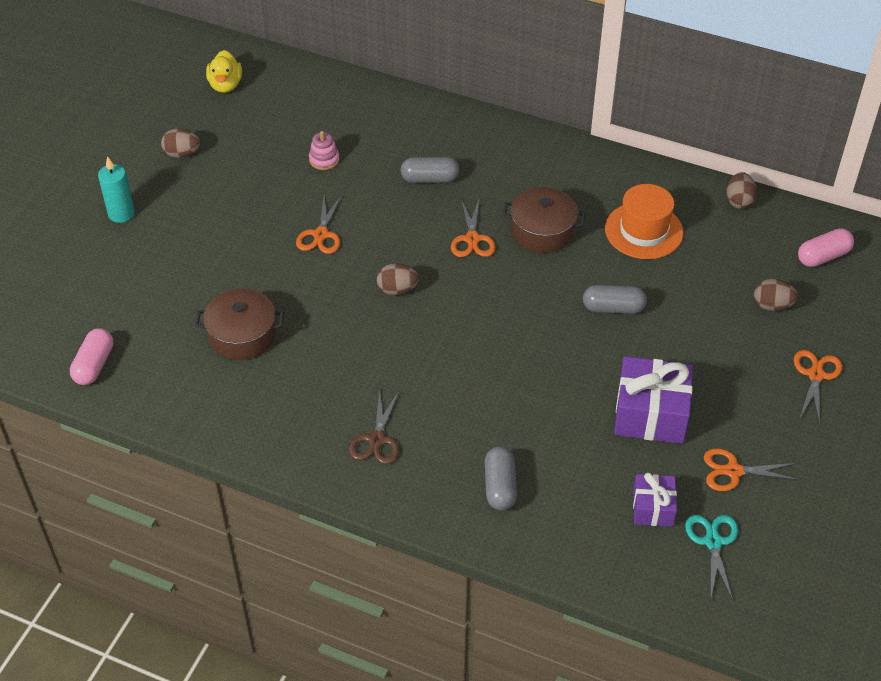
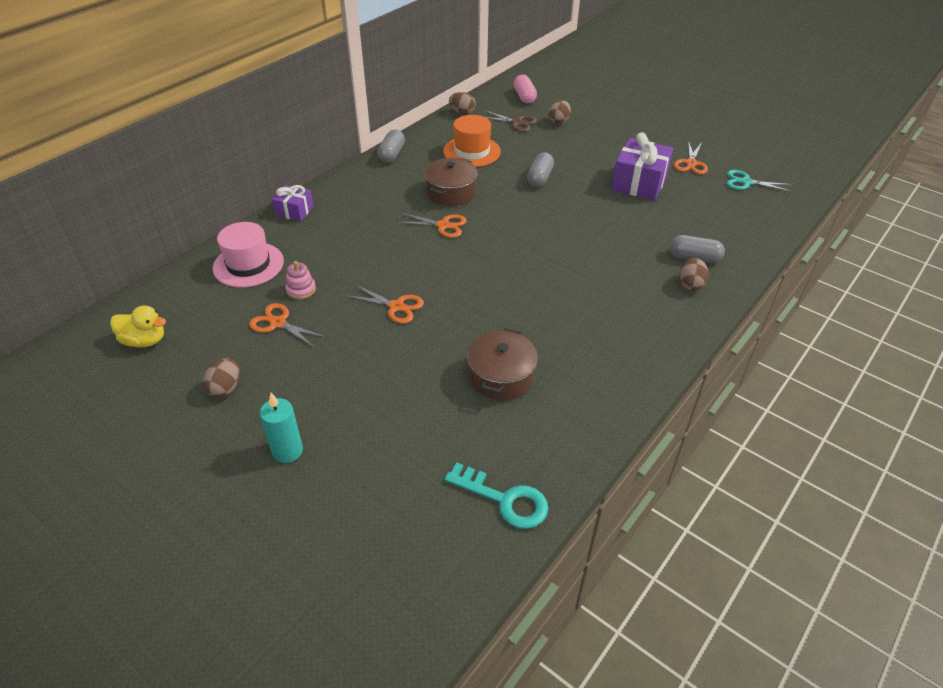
camera: 75 degrees left, 5 degrees down
(94, 365) = (505, 500): pink capsule -> turquoise key
(349, 112) = (248, 265): none -> pink hat
(377, 440) = (640, 311): brown scissors -> brown scissors (516, 123)
(397, 289) = (482, 273): brown egg -> brown egg (690, 284)
(430, 179) = (363, 234): grey capsule -> grey capsule (392, 154)
(653, 508) = (718, 198): purple gift -> purple gift (294, 211)
(815, 375) = (620, 120): orange scissors -> orange scissors (278, 323)

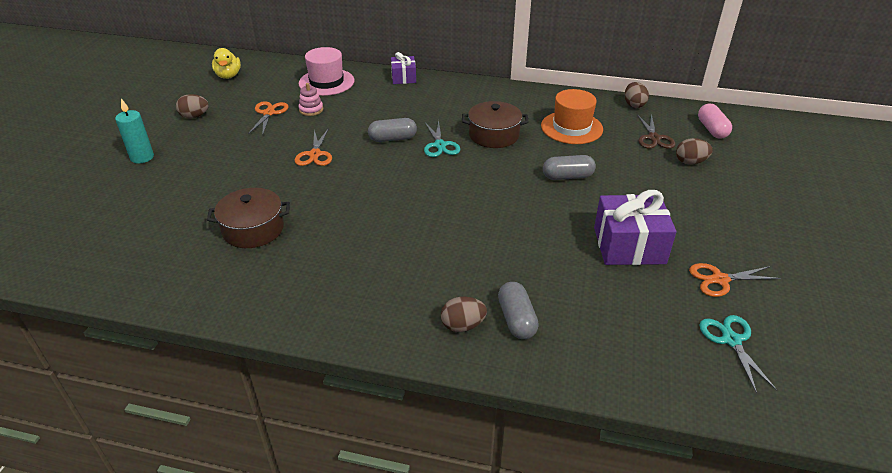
camera: 65 degrees right, 5 degrees down
(392, 154) = (523, 92): grey capsule -> grey capsule (393, 139)
(443, 225) = (440, 145): orange scissors -> turquoise scissors
(505, 500) = (111, 268): turquoise key -> none
(524, 97) = (712, 129): pink capsule -> pink capsule turned 60 degrees counterclockwise

